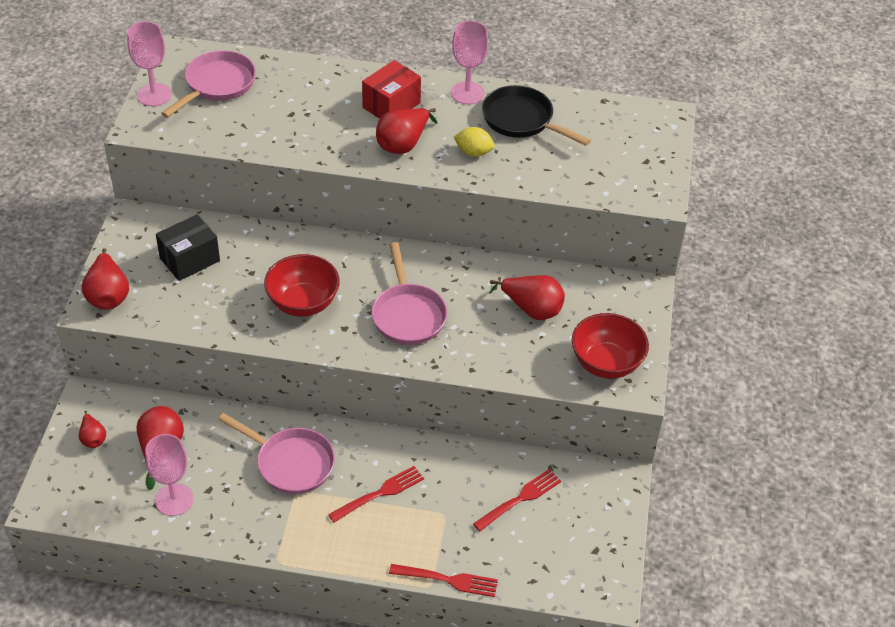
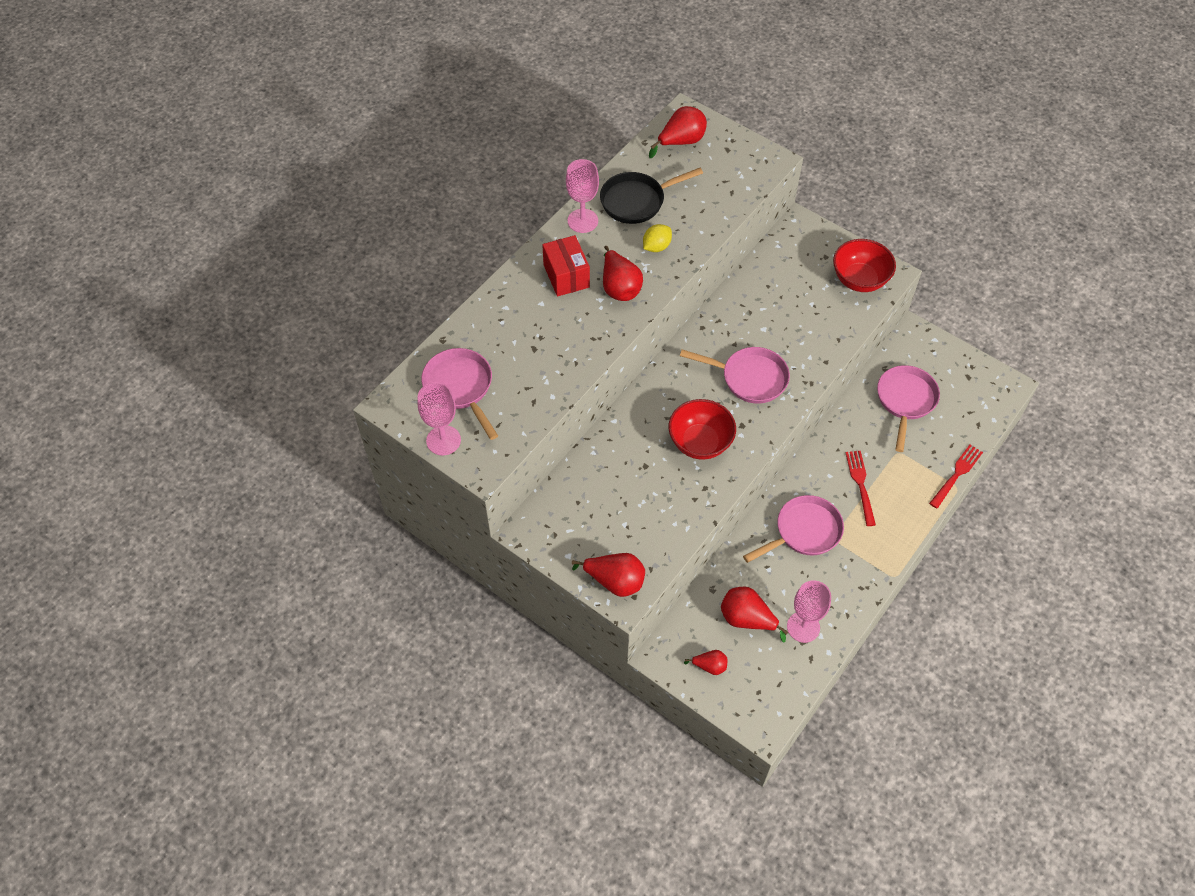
camera: 60 degrees left, 10 degrees up
(190, 260) = (605, 505): black box -> none
(519, 499) = (905, 401): red fork -> pink pan
(532, 309) = (784, 299): red pear -> red pear (681, 142)

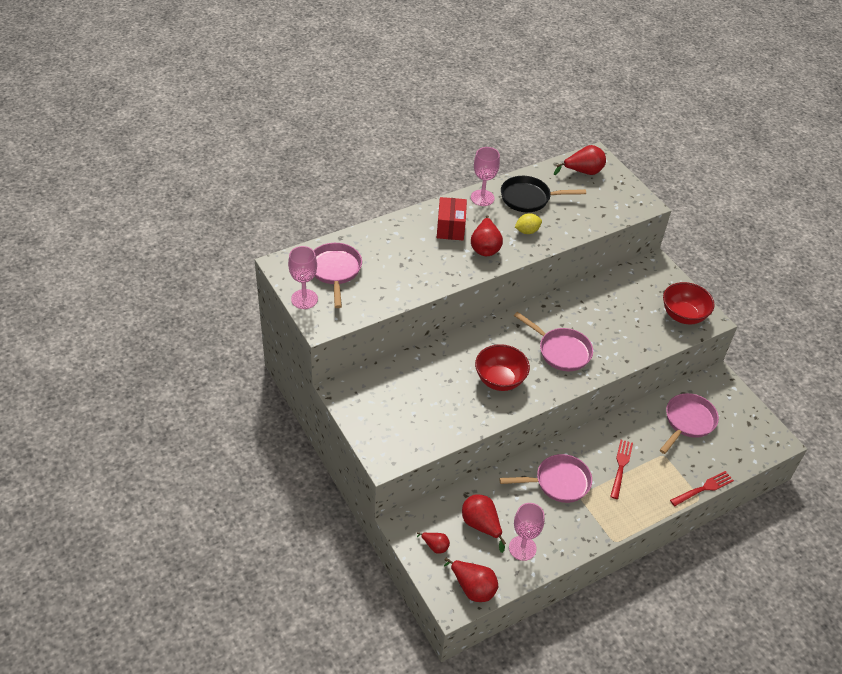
camera: 20 degrees right, 10 degrees down
(615, 581) = (385, 447): red pear -> red pear (472, 588)

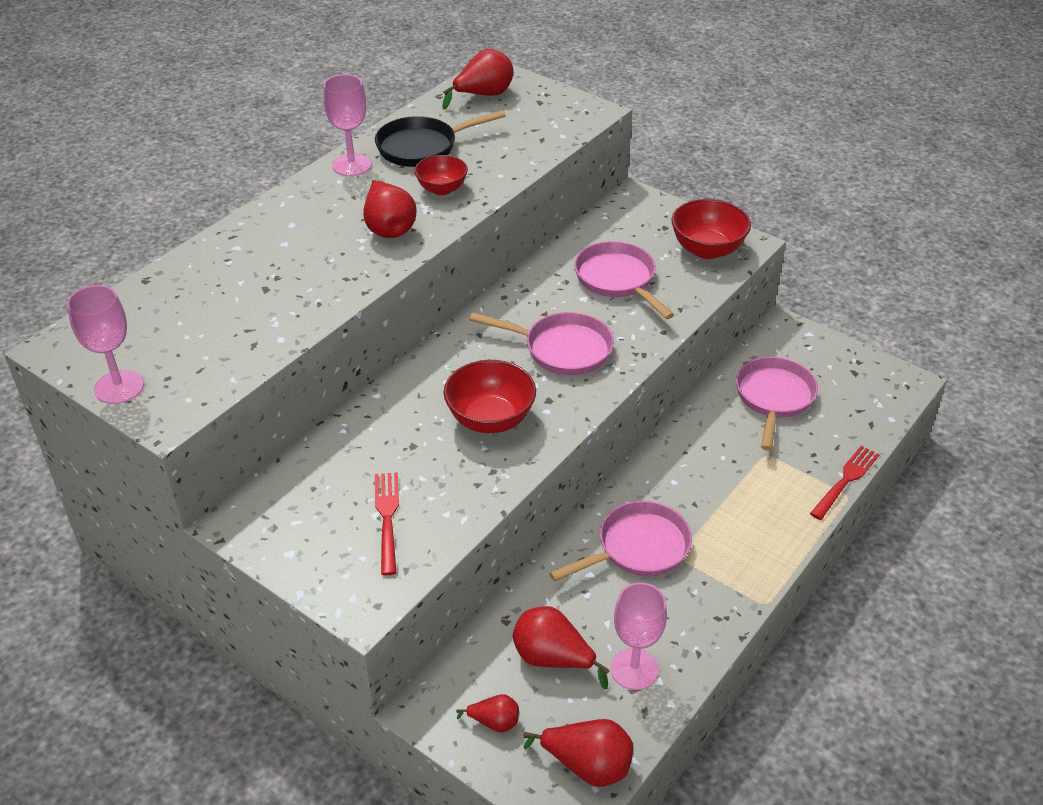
camera: 20 degrees left, 5 degrees down
(335, 271) = (156, 329): pink pan -> pink pan (617, 280)
(450, 228) = (322, 217): red box -> none
(527, 231) = (442, 189): yellow lemon -> red bowl
(621, 467) = (716, 493): red fork -> red fork (387, 519)

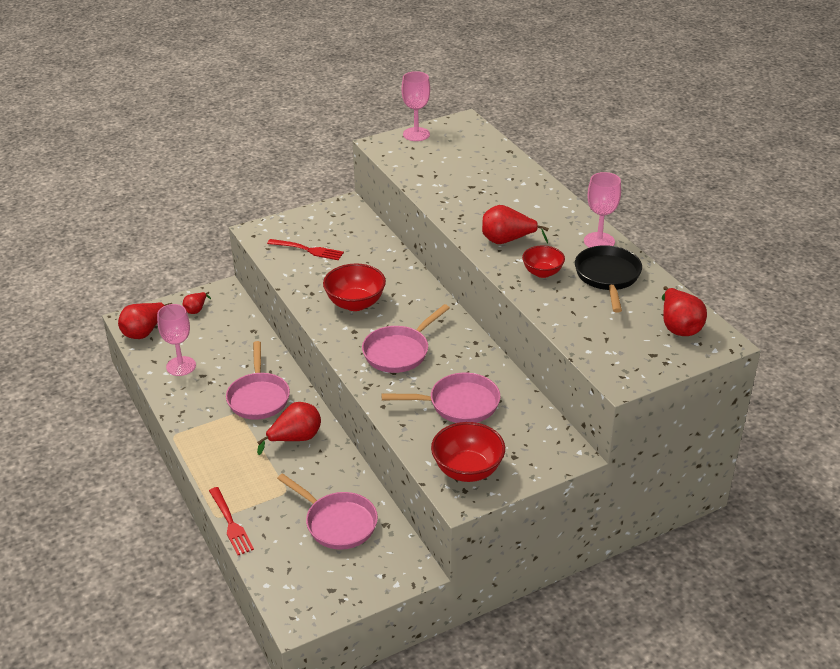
camera: 115 degrees right, 5 degrees down
(552, 659) = (214, 339): red pear -> red pear (295, 439)

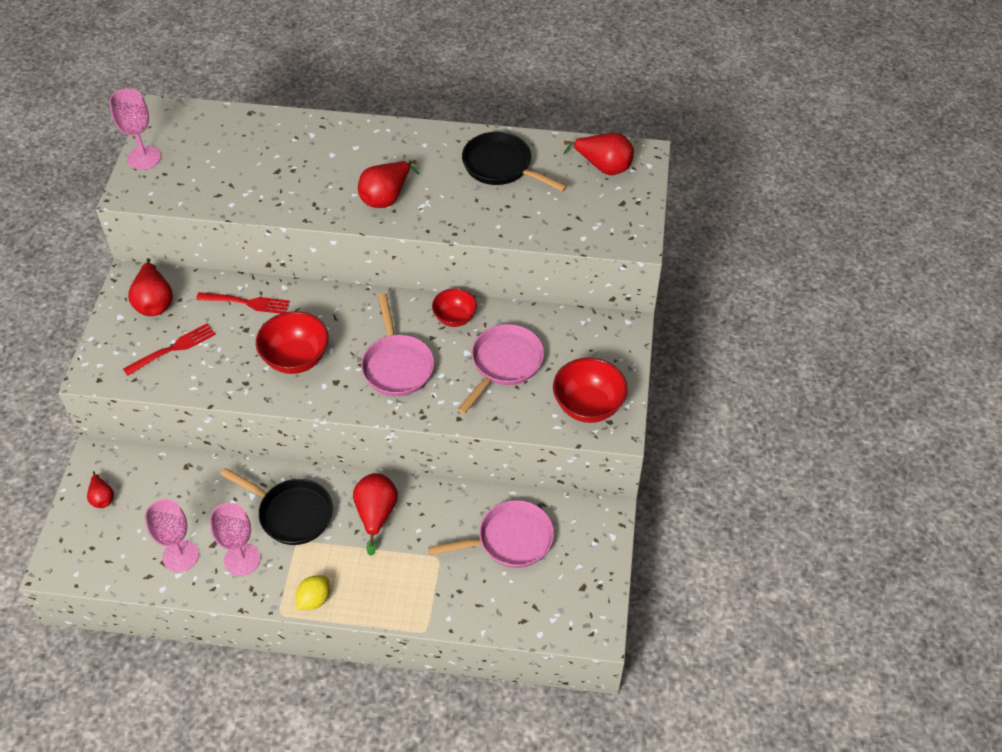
camera: 55 degrees left, 15 degrees up
(144, 332) = (91, 562): red pear -> red pear (154, 302)
(198, 446) = (314, 599): none -> yellow lemon
(230, 523) = (441, 624): red fork -> red fork (246, 303)
(258, 397) = (291, 513): pink pan -> black pan
(542, 272) = (454, 202): red bowl -> red bowl (455, 318)
(599, 241) = (448, 141): pink goblet -> pink goblet (242, 559)

